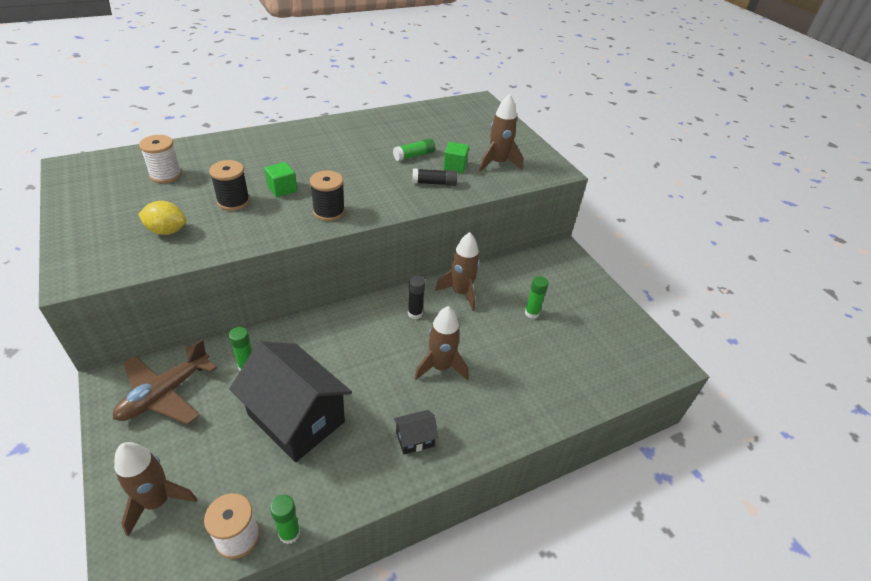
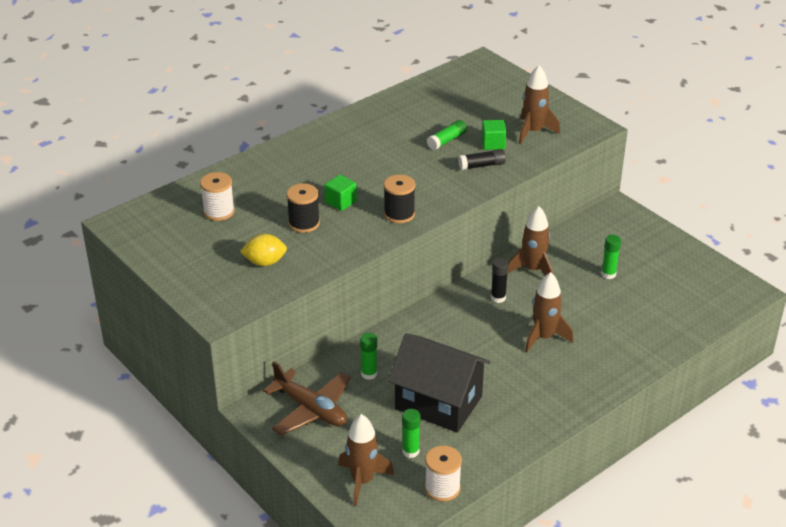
camera: 10 degrees left, 5 degrees down
(165, 393) = (311, 409): brown plane -> brown plane turned 75 degrees counterclockwise
(289, 533) = (481, 477): green glue stick -> green glue stick (410, 451)
(415, 439) = (548, 395): black house -> none

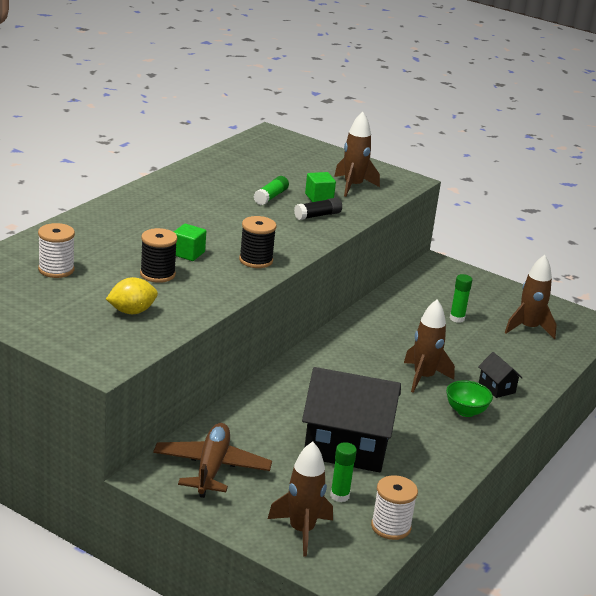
camera: 20 degrees left, 10 degrees down
(311, 409) = (211, 468): brown plane -> brown plane turned 105 degrees counterclockwise
(369, 374) = (259, 428): green glue stick -> none
(498, 298) = (360, 347): black glue stick -> none
(533, 270) = (382, 320): brown rocket -> brown rocket (528, 328)
(568, 378) = (466, 411): none -> green bowl
(611, 356) = (497, 387): none -> black house

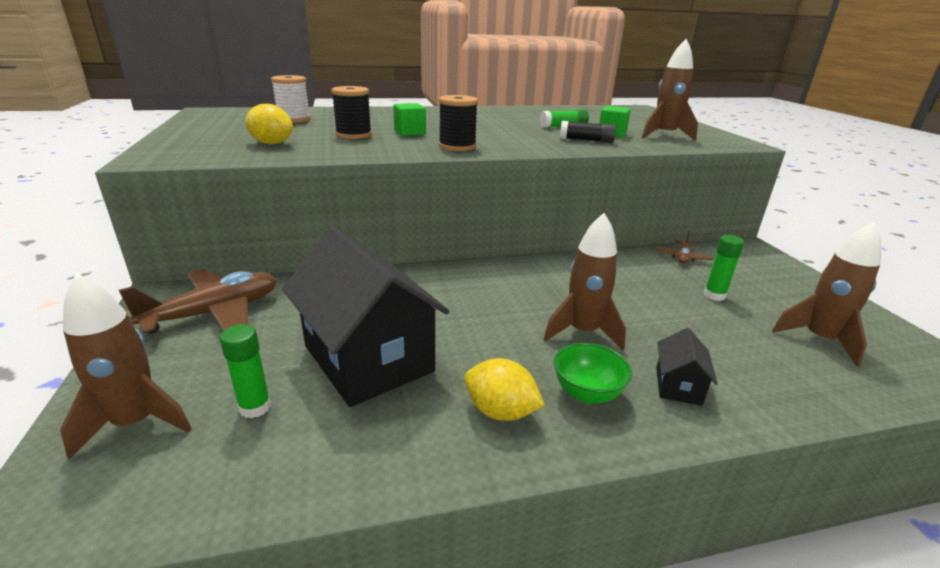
camera: 45 degrees right, 0 degrees up
(391, 527) = (223, 491): white spool -> none
(409, 291) = (683, 257): none -> brown plane
(443, 439) = (500, 411): none -> yellow lemon

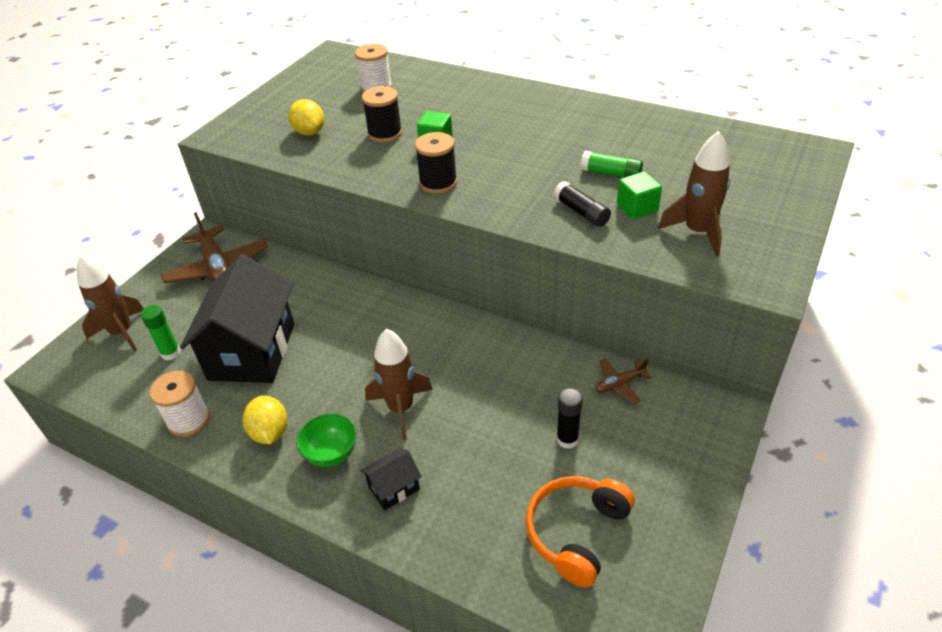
camera: 45 degrees right, 15 degrees up
(215, 313) = (218, 268): brown plane -> brown plane turned 60 degrees clockwise
(382, 456) = (188, 420): none -> white spool
(714, 295) = (567, 439): green glue stick -> black glue stick
(819, 339) = (576, 533): brown rocket -> orange headphones

